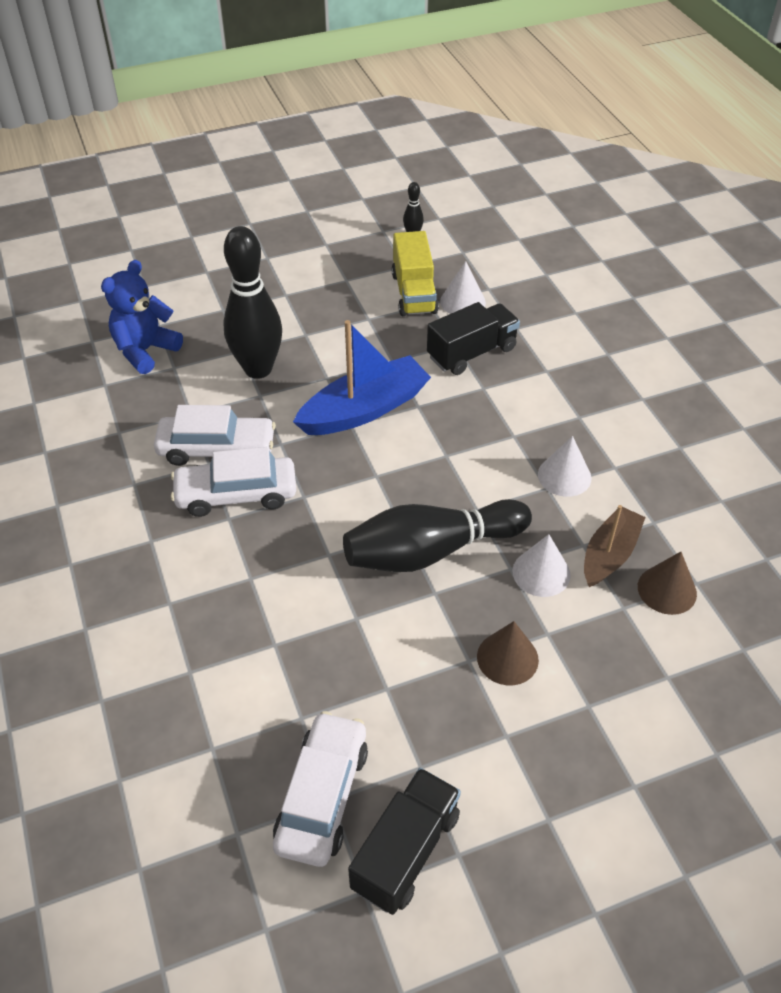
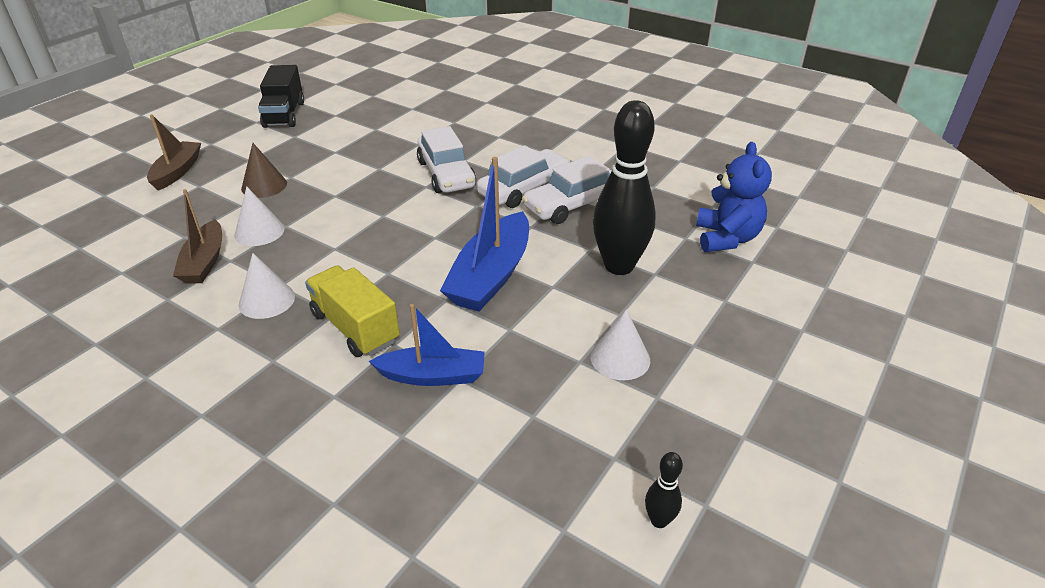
camera: 145 degrees right, 10 degrees down
(322, 796) = (340, 114): white car -> white car (446, 174)
(414, 293) = (563, 420): yellow truck -> yellow truck (355, 327)
(431, 551) = (353, 213): black bowling pin -> none
(462, 302) = (495, 439): white cone -> white cone (620, 358)
(472, 353) = (433, 376): black truck -> blue boat
(611, 759) = (177, 171): none -> brown boat
(667, 590) = (148, 258): brown cone -> none

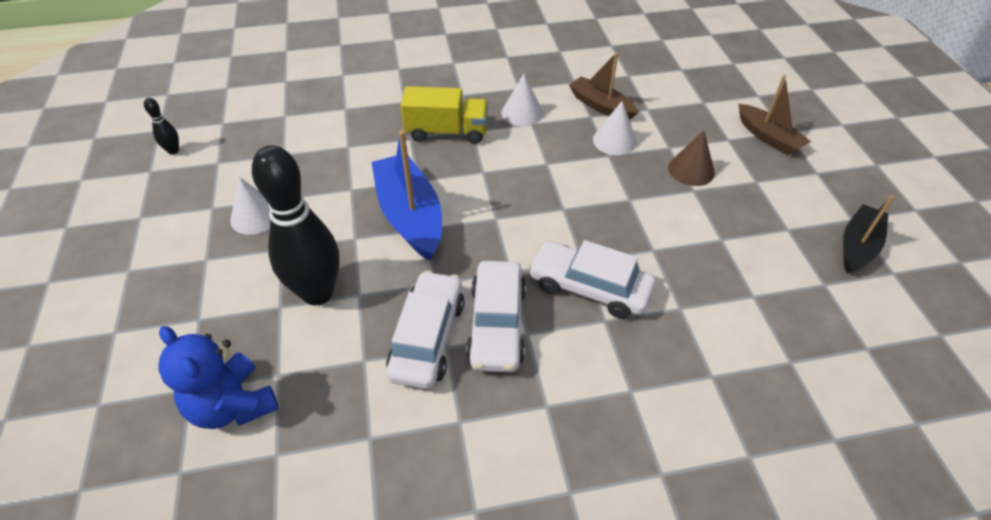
camera: 135 degrees right, 10 degrees up
(284, 114) = (857, 246): black truck -> black boat
(433, 376) = (365, 138): blue boat -> none

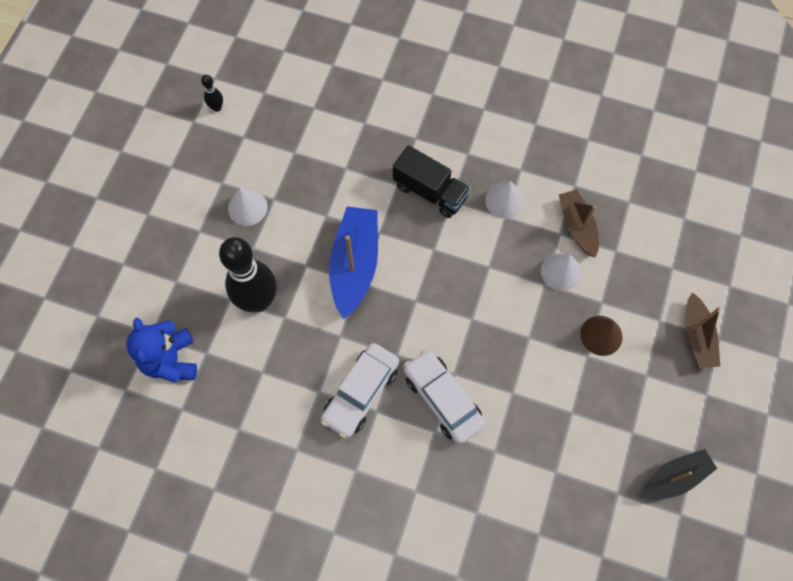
camera: 30 degrees right, 20 degrees up
(428, 338) = (310, 378): white car -> none
(447, 132) = (430, 191): yellow truck -> black truck

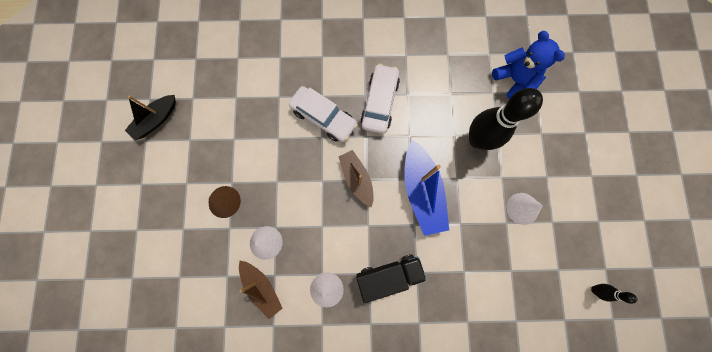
camera: 160 degrees right, 10 degrees up
(430, 191) = (389, 275): black truck -> black truck turned 150 degrees clockwise
(697, 336) = (153, 226): brown boat -> brown boat (357, 179)

